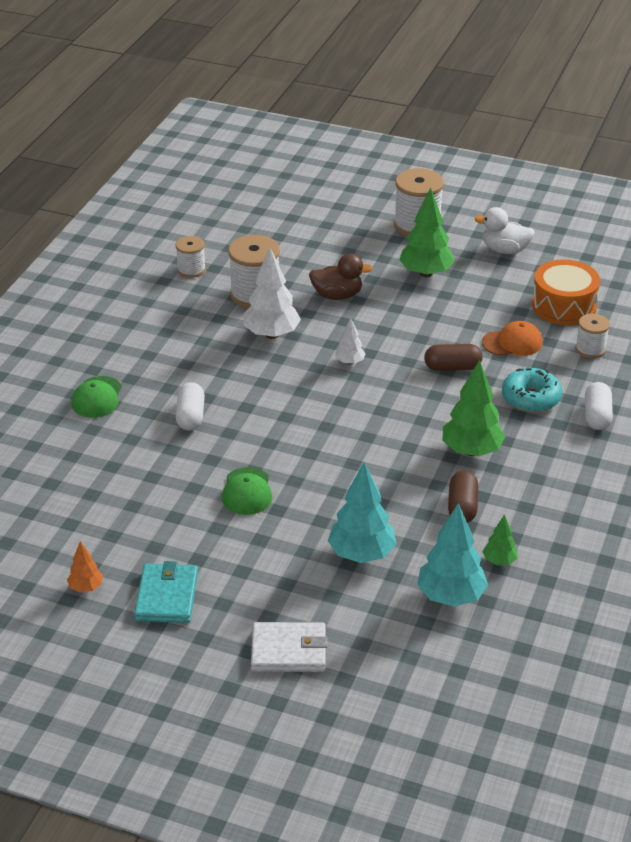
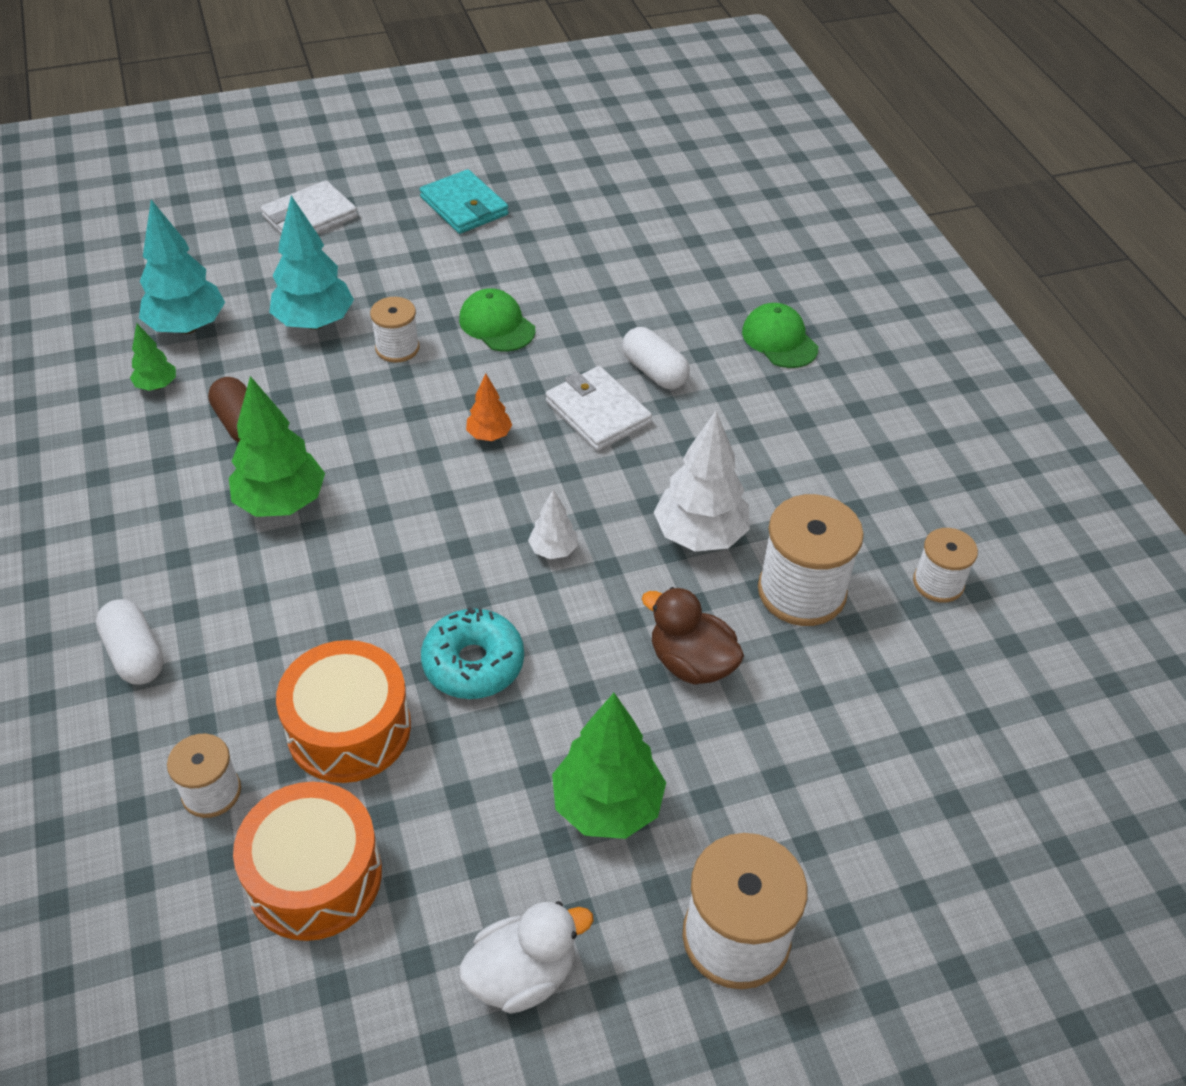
camera: 140 degrees right, 10 degrees up
(86, 587) = (542, 181): orange tree -> orange tree (489, 435)
(250, 411) = (597, 412): none -> white wallet
(324, 508) = (397, 348): none -> white spool
(337, 295) = (691, 663): brown duck -> brown duck turned 75 degrees clockwise
(452, 367) = (405, 623): brown capsule -> none
(512, 343) = (349, 728): orange cap -> orange drum
(531, 398) = (253, 632): turquoise donut -> turquoise donut (473, 663)

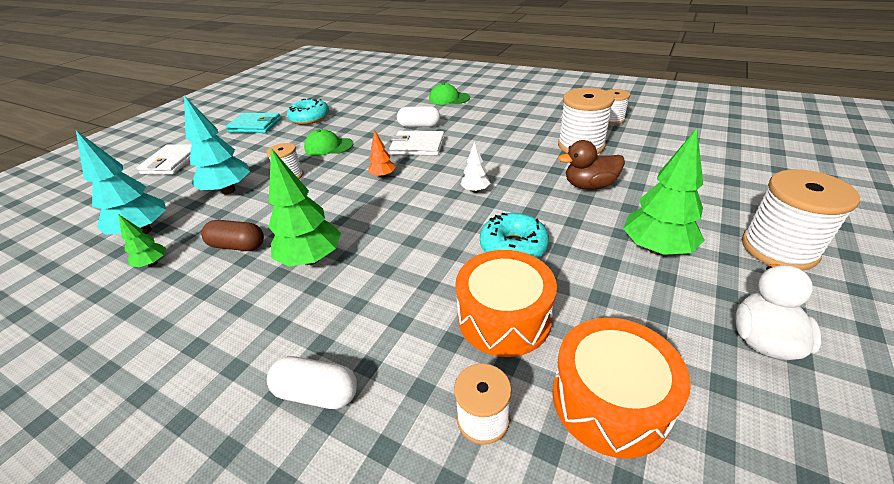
camera: 40 degrees left, 10 degrees down
(544, 240) = (310, 118): none -> turquoise donut
(700, 535) = (520, 153): white tree -> none

